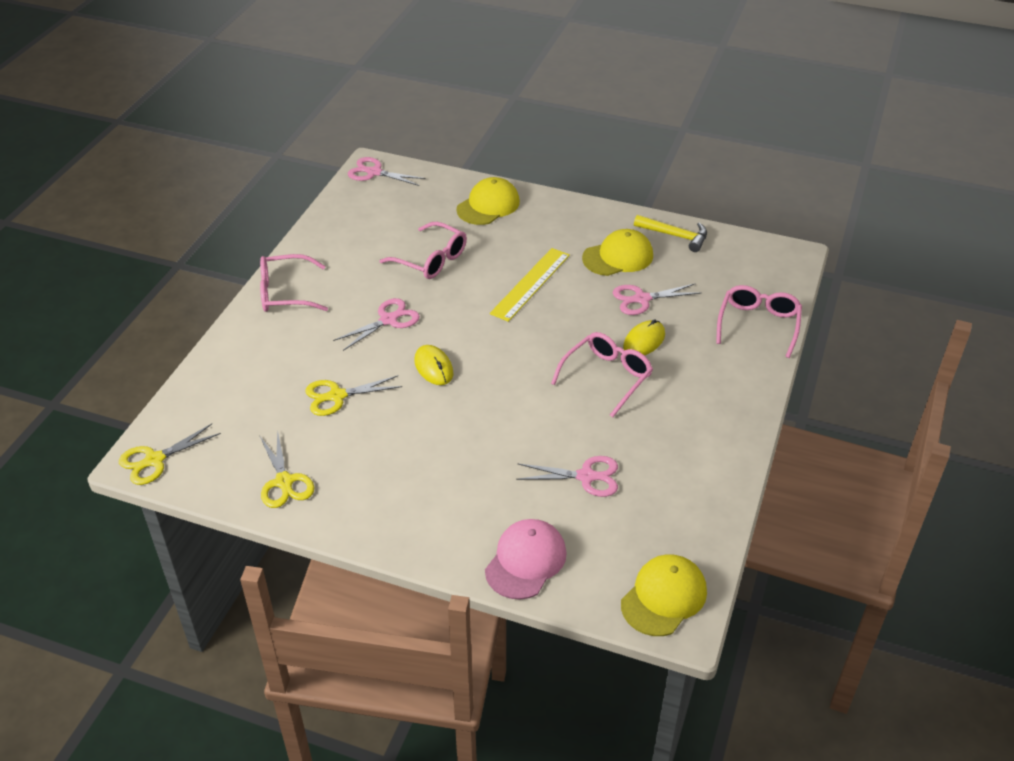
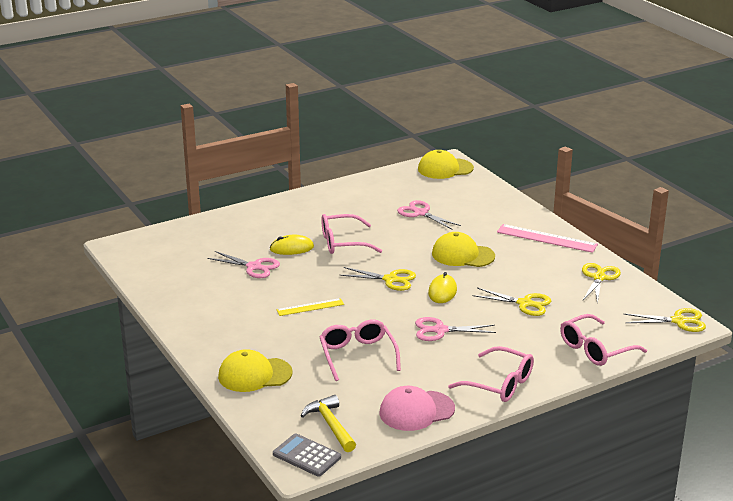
camera: 140 degrees left, 15 degrees down
(374, 172) = (307, 456): pink scissors -> grey calculator
(396, 519) = (546, 238): none -> pink ruler
(500, 354) = (390, 279): none -> yellow scissors
(525, 561) = (495, 201): pink cap -> pink cap (416, 411)
(530, 284) = (310, 307): yellow ruler -> yellow ruler, size x0.61
(618, 257) = (224, 295): yellow cap -> yellow cap (462, 255)
(675, 236) = (163, 289): yellow hammer -> yellow hammer (330, 425)
(758, 324) = (212, 226): pink glasses -> pink glasses (595, 349)

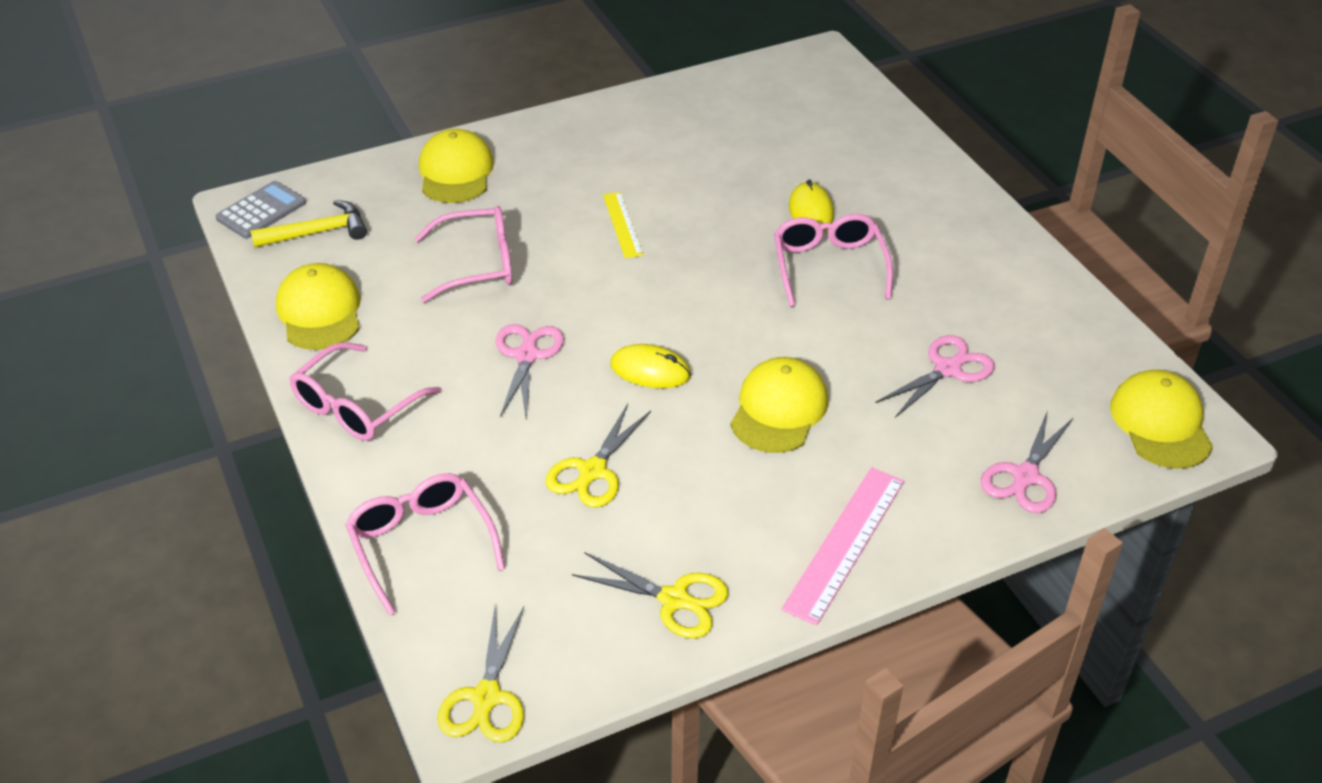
camera: 95 degrees right, 15 degrees up
(254, 267) = (751, 173): pink scissors -> pink scissors (1025, 476)
(390, 279) = (697, 312): yellow scissors -> none
(416, 411) = (319, 312): pink cap -> yellow cap

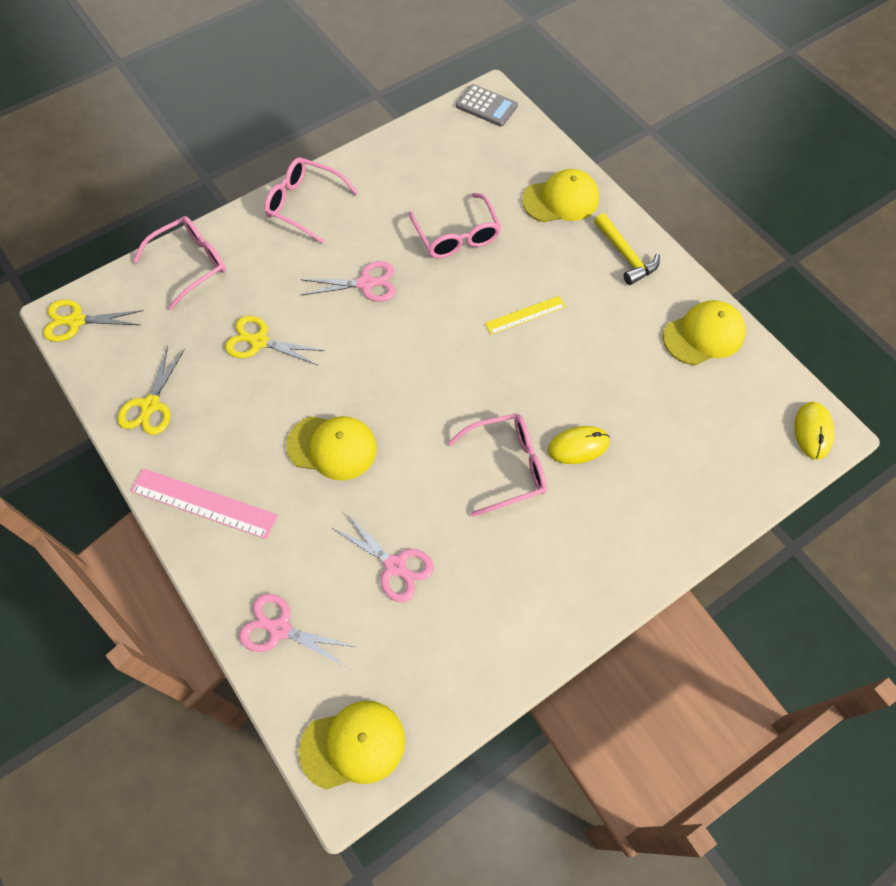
camera: 80 degrees right, 20 degrees up
(318, 232) = (471, 141): yellow hammer -> yellow hammer (625, 255)
(319, 312) = (390, 163): yellow cap -> yellow cap (704, 335)
(650, 370) = (362, 359): yellow mouse -> yellow mouse (812, 431)

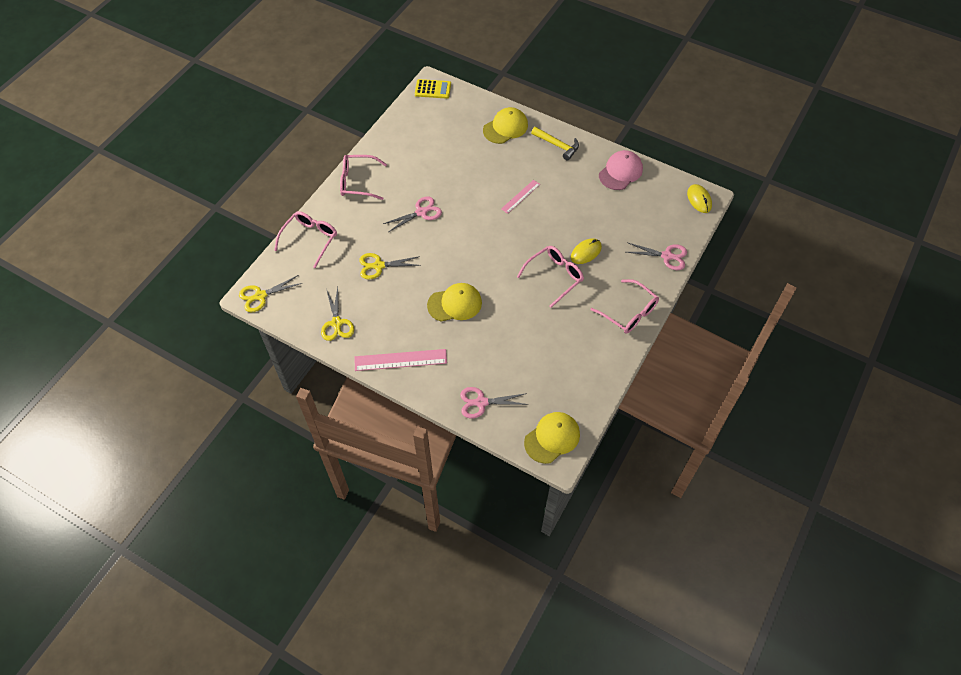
camera: 25 degrees left, 5 degrees down
(395, 565) = (524, 348): pink scissors -> pink scissors (666, 256)
(457, 236) = (458, 168): pink glasses -> pink glasses (629, 313)
(486, 106) = (433, 89): grey calculator -> yellow calculator
(525, 315) = (520, 196): yellow ruler -> pink ruler
(704, 335) = (620, 172): yellow cap -> pink cap

